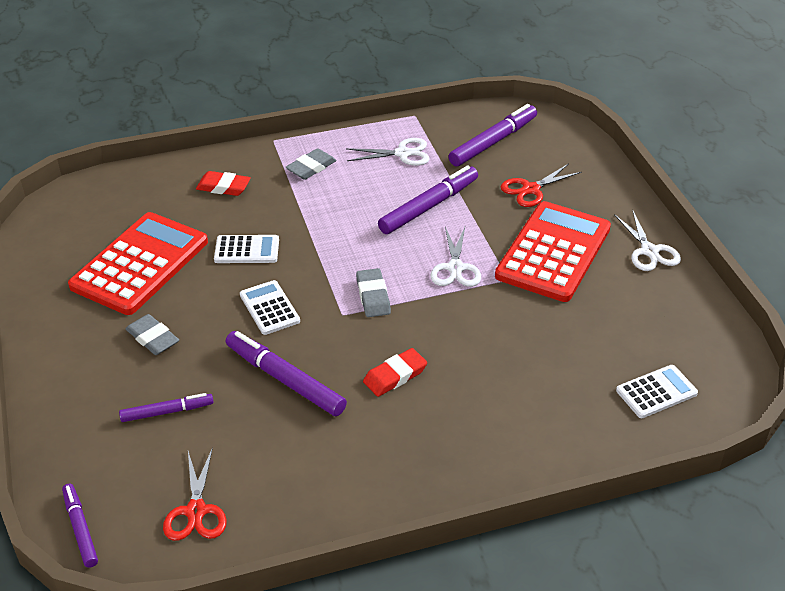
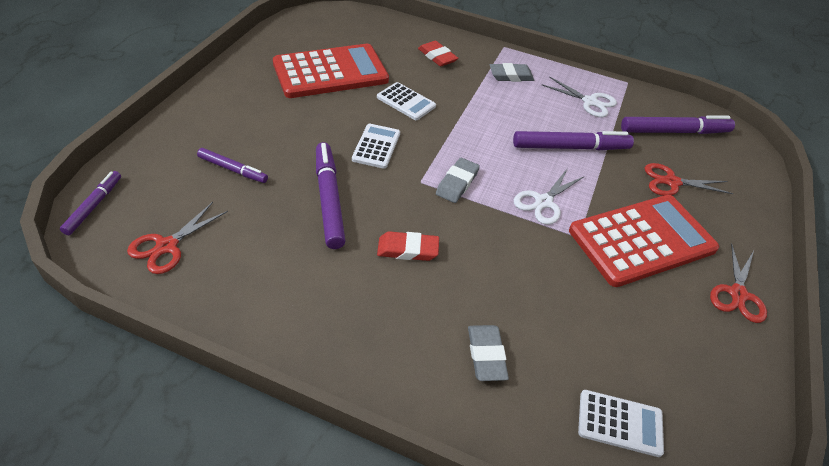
camera: 35 degrees right, 5 degrees up
(152, 338) = (282, 119): grey eraser -> grey eraser (486, 355)
(649, 251) = (738, 294): white scissors -> red scissors

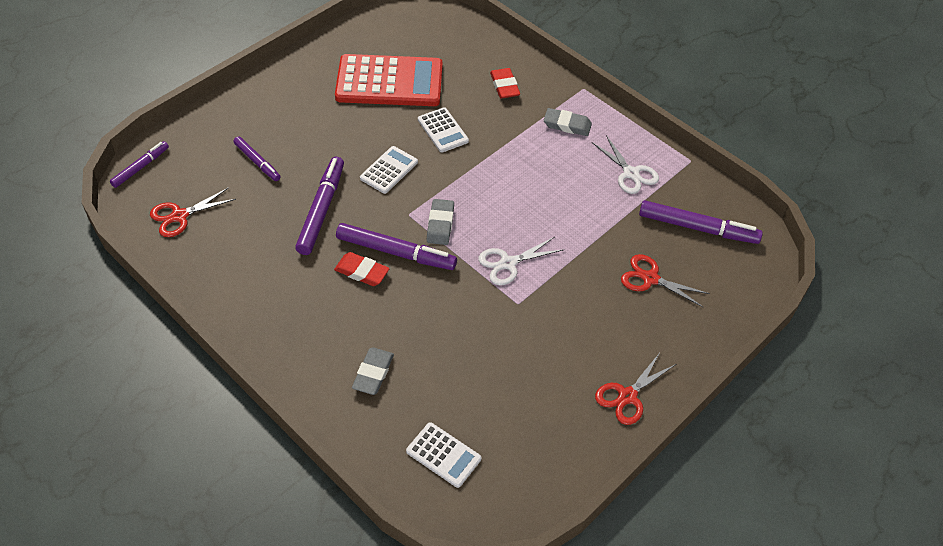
camera: 25 degrees right, 5 degrees up
(457, 183) = (440, 224): grey eraser -> grey eraser turned 45 degrees counterclockwise
(570, 147) = (573, 217): purple marker -> purple marker (396, 252)
(641, 240) = (575, 323): red calculator -> none

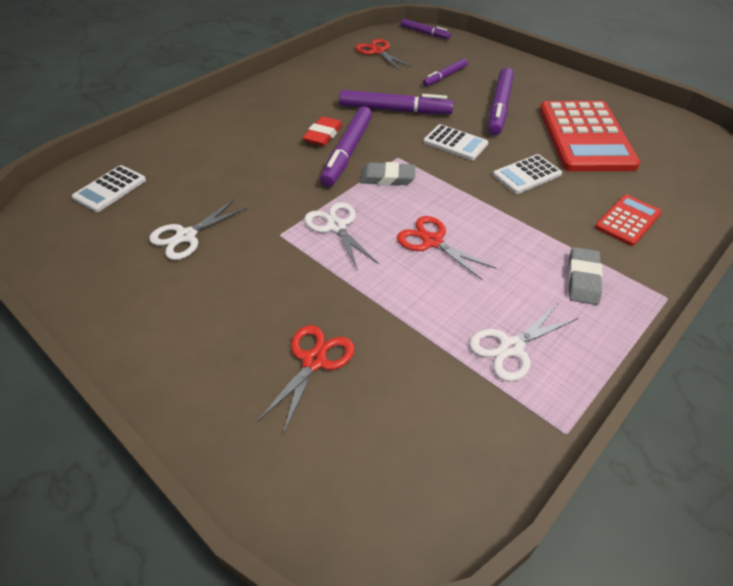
camera: 90 degrees right, 5 degrees down
(373, 373) = (209, 147): grey eraser -> none
(504, 86) = (627, 220): red eraser -> red calculator
(519, 374) = (186, 236): none -> white scissors
(627, 396) = (133, 327): red scissors -> red scissors (432, 241)
(697, 228) = (416, 431): purple marker -> purple marker (499, 108)

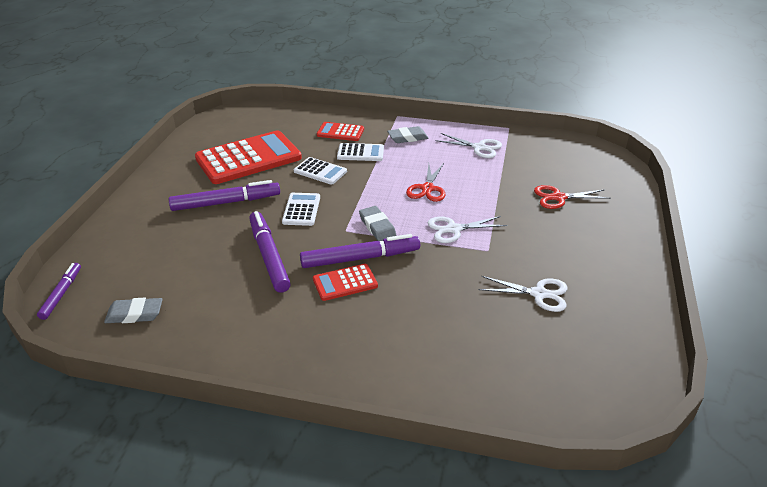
camera: 120 degrees left, 10 degrees down
(110, 189) = (545, 378): white calculator -> white calculator (360, 153)
(323, 135) = (345, 283): red eraser -> red calculator
(336, 226) = (454, 229): white scissors -> white scissors turned 45 degrees clockwise
(378, 51) = (134, 314): red scissors -> grey eraser
(445, 77) = (179, 247): purple marker -> none

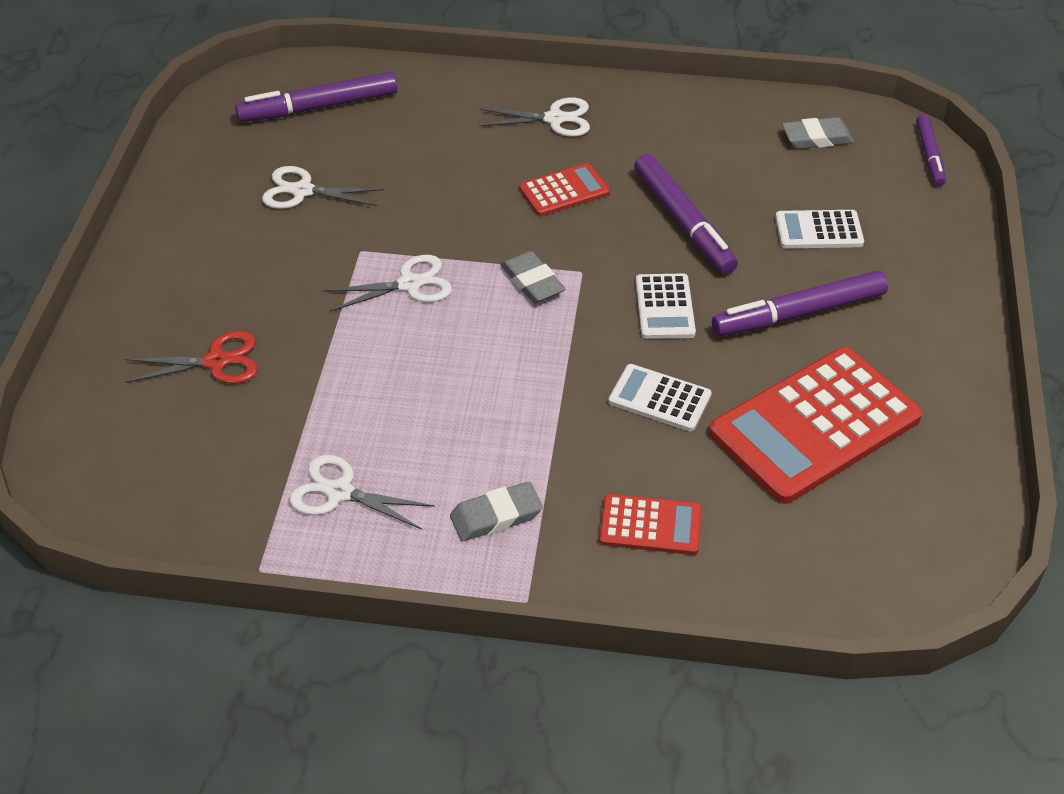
camera: 175 degrees right, 10 degrees up
(339, 345) = (555, 119): none -> white scissors
(360, 153) = (591, 458): white calculator -> white calculator (818, 230)
(360, 258) = (550, 227): purple marker -> purple marker (319, 107)
(427, 188) = (451, 368): red scissors -> none

